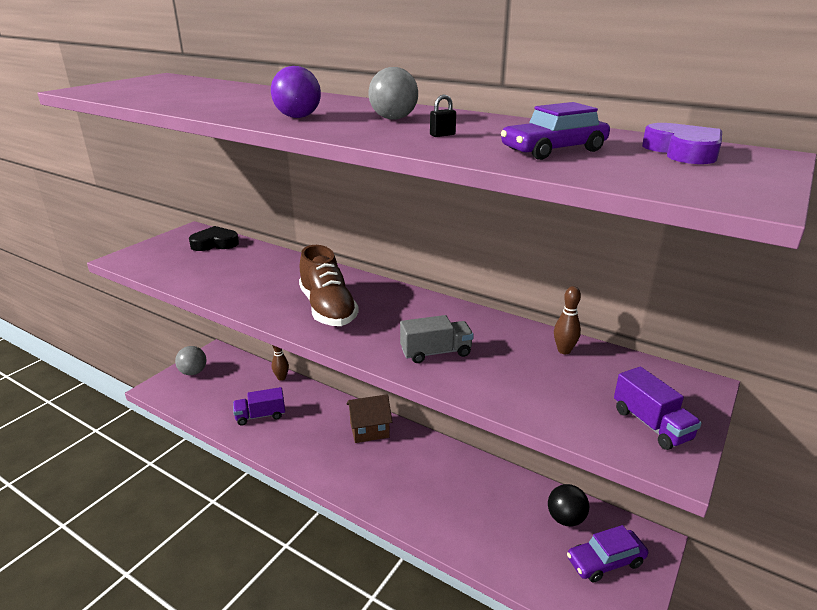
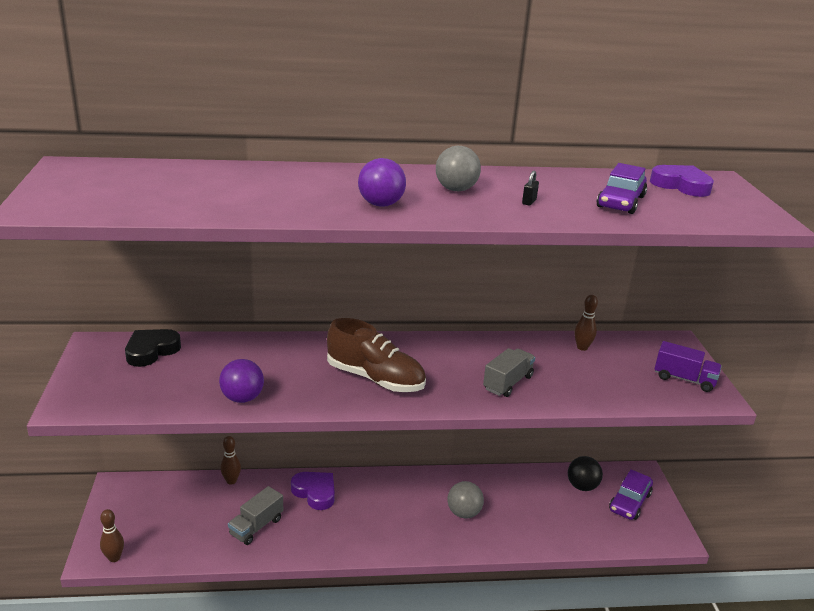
camera: 40 degrees left, 0 degrees up
(162, 394) = (114, 558): none -> brown bowling pin
(193, 372) = (120, 519): grey ball -> grey ball (463, 513)
(217, 289) = (242, 398): none -> purple ball
(260, 416) = (256, 526): purple truck -> grey truck
(325, 411) = (315, 492): none -> purple heart
(369, 430) = (374, 490): brown house -> none

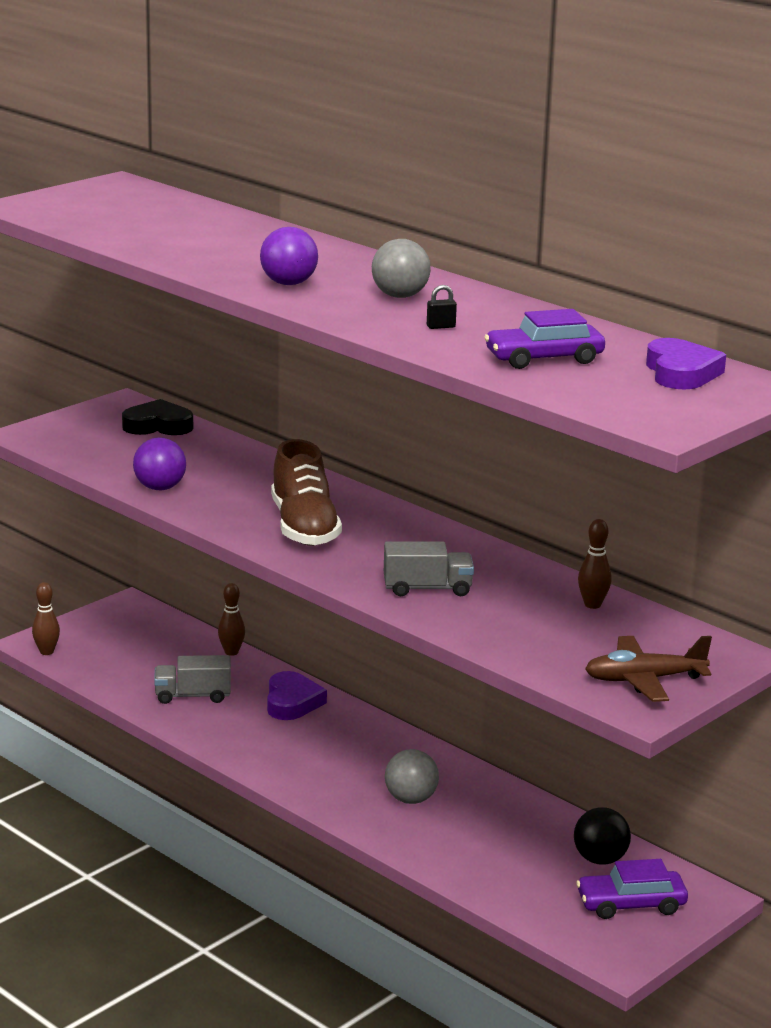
camera: 50 degrees right, 5 degrees down
(684, 379) = (644, 680): purple truck -> brown plane

